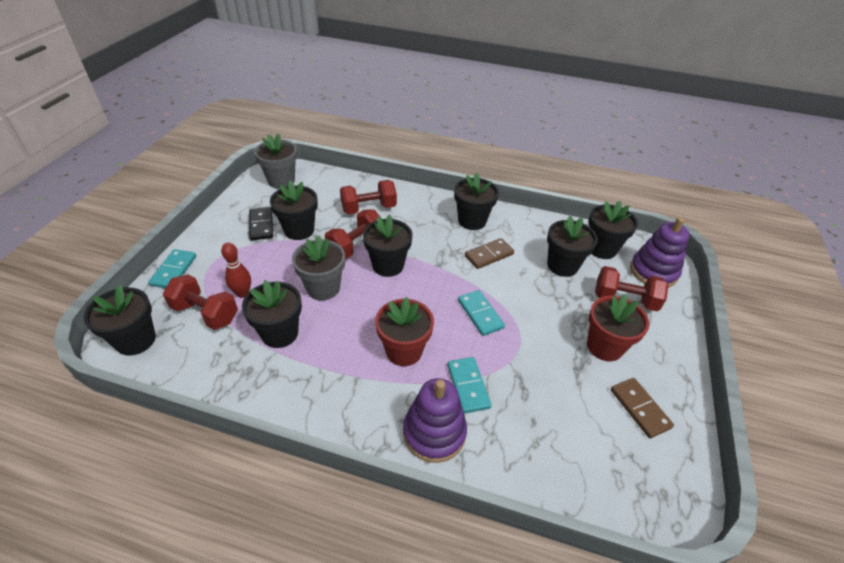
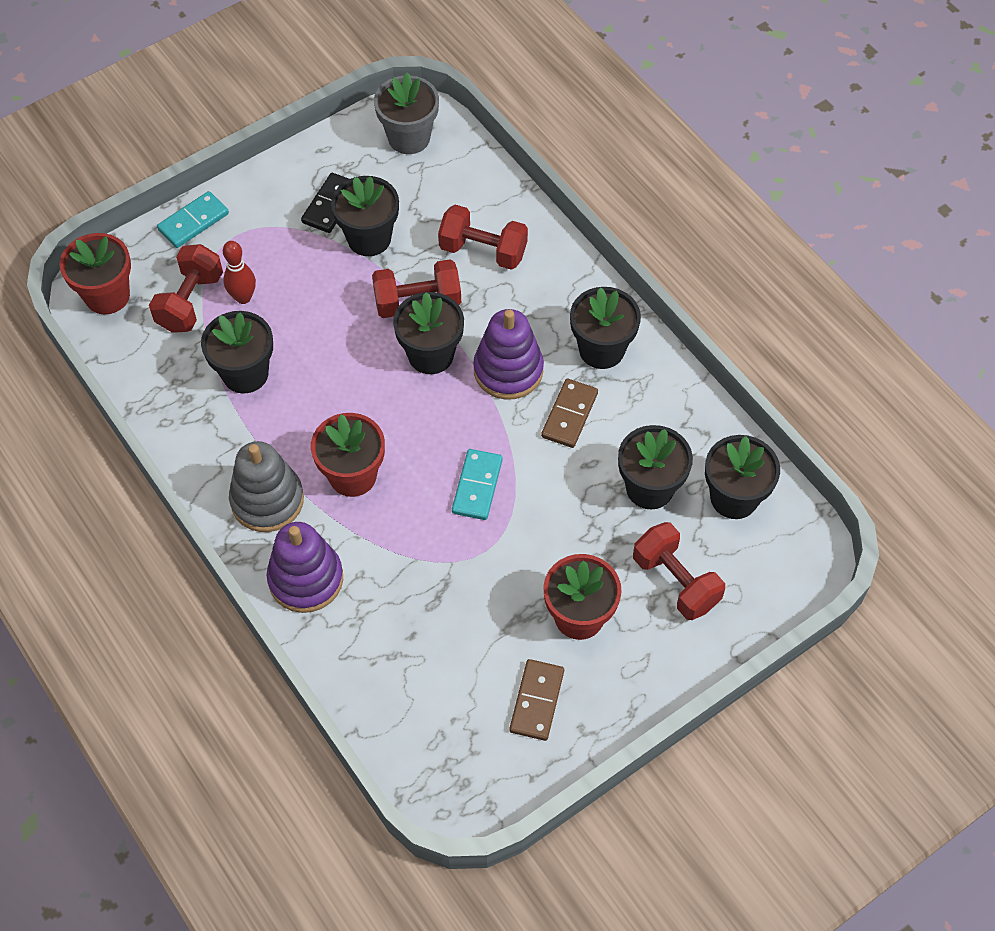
camera: 40 degrees right, 15 degrees up
(136, 340) = (107, 296): black flower pot -> red flower pot
(205, 313) = (190, 302): red dumbbell -> red dumbbell turned 45 degrees clockwise
(323, 288) = (332, 342): grey flower pot -> none
(362, 399) = (267, 500): none -> grey stacking toy
(468, 386) = (382, 557): turquoise domino -> none
(489, 255) = (569, 415): brown domino -> brown domino turned 75 degrees counterclockwise
(653, 272) = (765, 572): purple stacking toy -> purple stacking toy (508, 370)

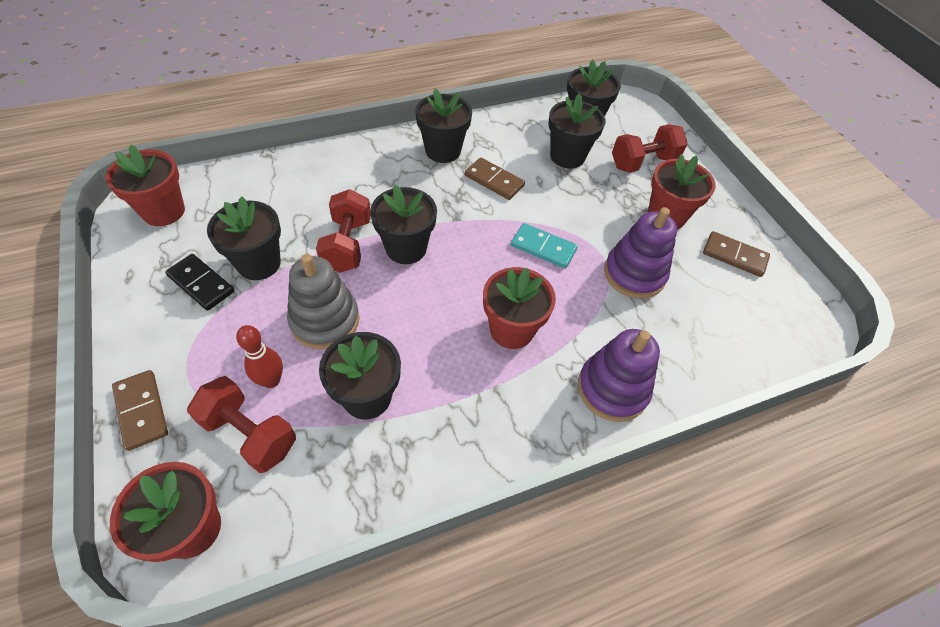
camera: 80 degrees left, 5 degrees down
(193, 222) = (142, 411): turquoise domino -> brown domino
(267, 500) = (521, 405): grey stacking toy -> grey stacking toy (325, 320)
(409, 138) = (163, 211): grey flower pot -> red flower pot
(483, 251) = (317, 192): red dumbbell -> none
(508, 370) = (441, 204): purple stacking toy -> purple stacking toy (634, 274)

